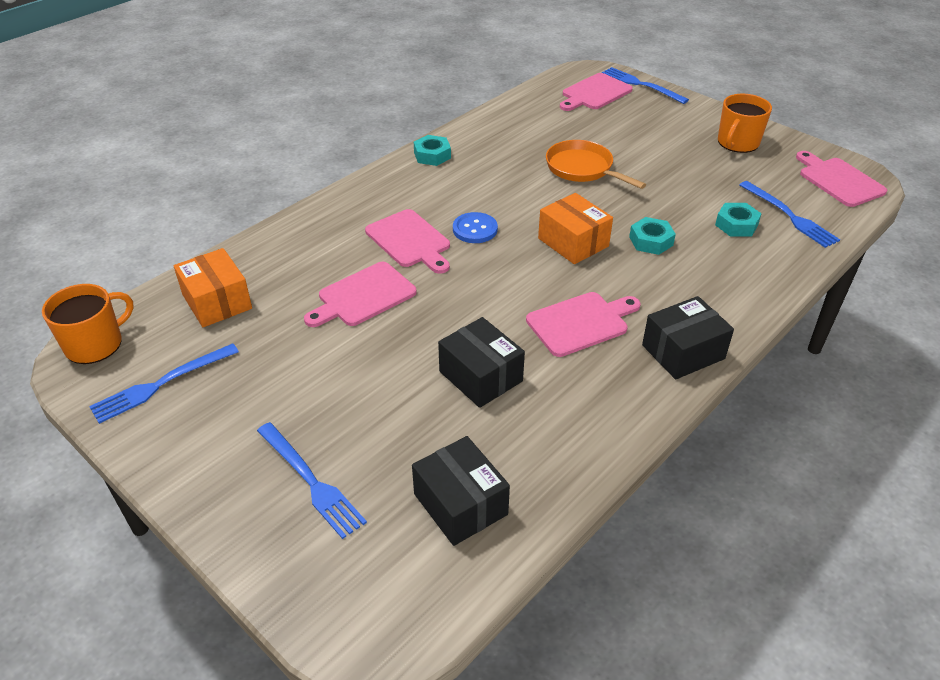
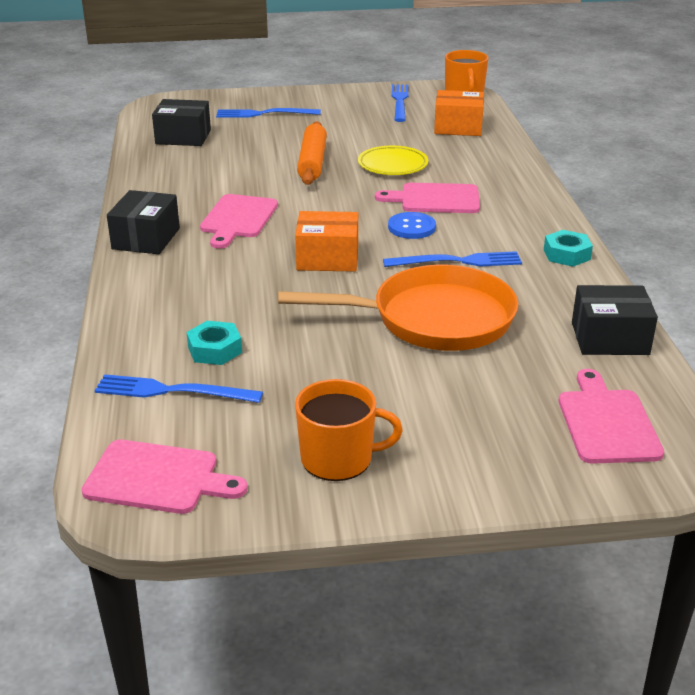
camera: 130 degrees right, 10 degrees down
(363, 296) = (392, 165): pink cutting board -> yellow plate
(413, 350) = (312, 162): none -> orange rolling pin
(480, 376) = (254, 171): black box -> black box (609, 338)
(582, 169) = (433, 319): orange pan -> orange pan, size x1.55
(641, 85) = (591, 480): blue fork -> blue fork (457, 261)
(651, 241) = (270, 292): turquoise nut -> none
(737, 143) = (338, 458): orange mug -> orange mug turned 105 degrees clockwise

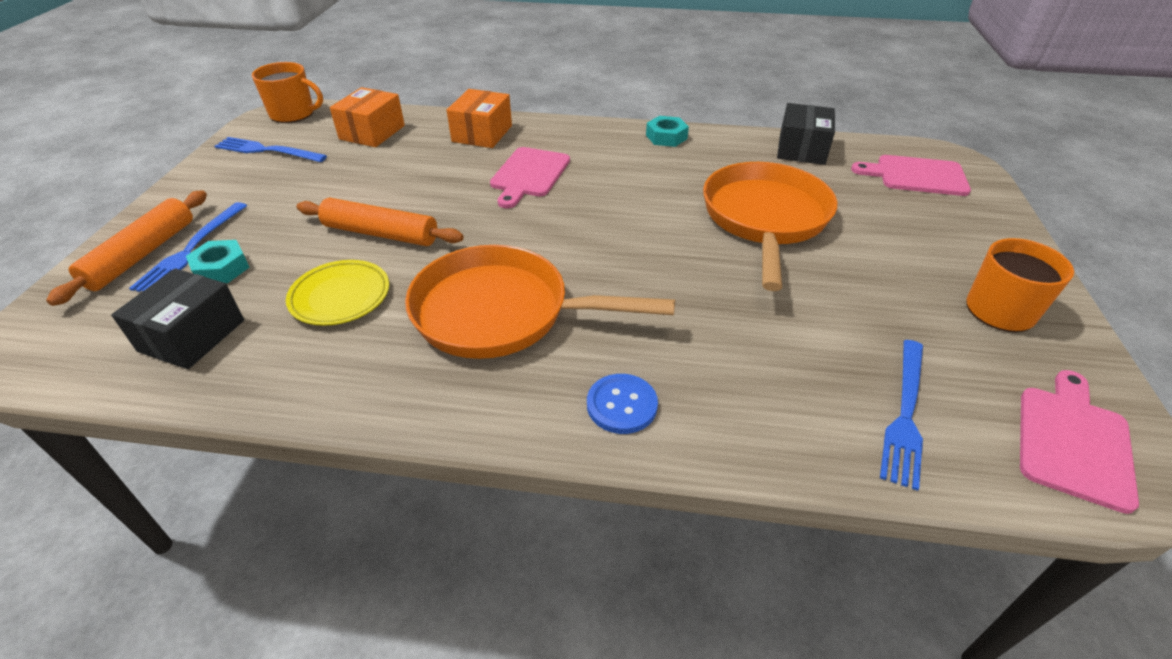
camera: 75 degrees left, 10 degrees up
(146, 238) = (516, 407): black box -> none
(215, 350) = (816, 369): turquoise nut -> turquoise nut (221, 268)
(238, 219) = (501, 312): pink cutting board -> orange pan
(253, 103) = (142, 254): none -> orange rolling pin
(327, 258) = (629, 259): orange box -> orange box (482, 133)
(392, 165) = (432, 184): yellow plate -> yellow plate (340, 297)
(411, 227) = (583, 198): blue button -> blue button (621, 405)
(457, 261) = (662, 187): blue fork -> none

